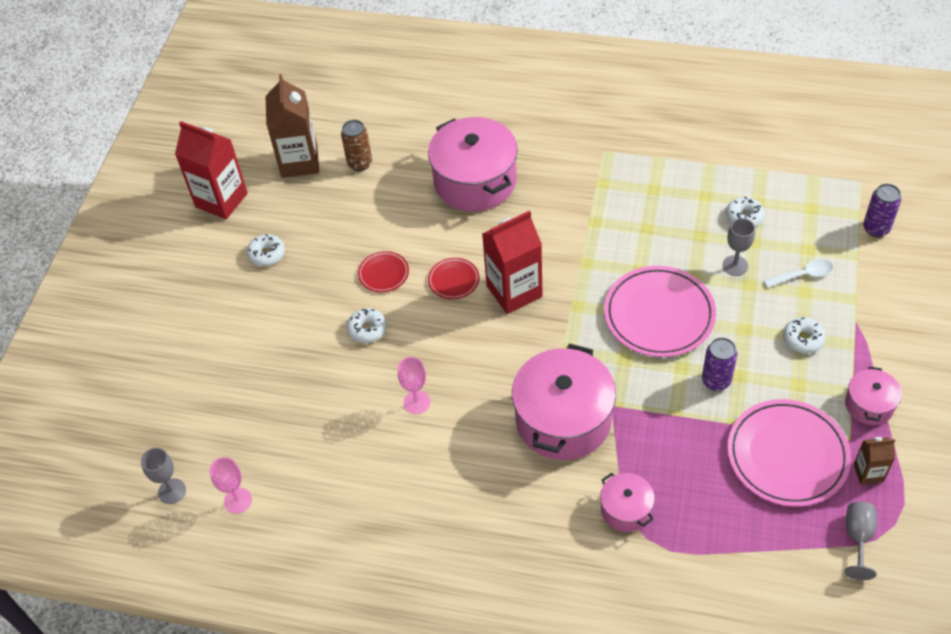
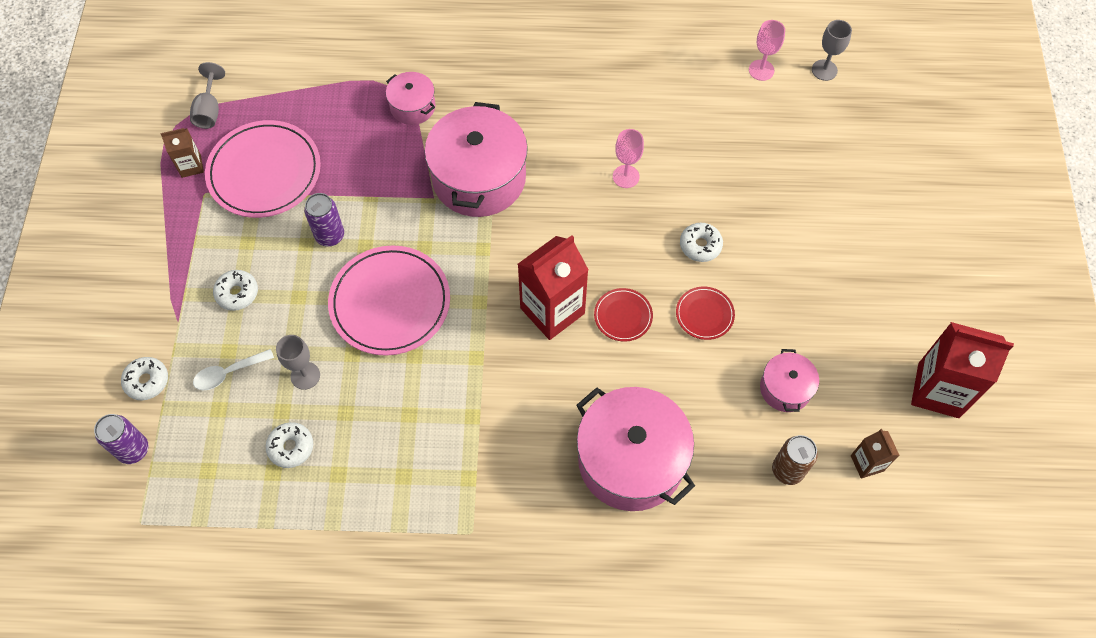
camera: 165 degrees right, 10 degrees up
(267, 254) = (848, 322): white donut -> white donut (147, 381)
(299, 162) = (867, 463): brown carton -> brown carton, size x0.51
(869, 405) = (179, 230): pink pot -> pink pot (785, 388)

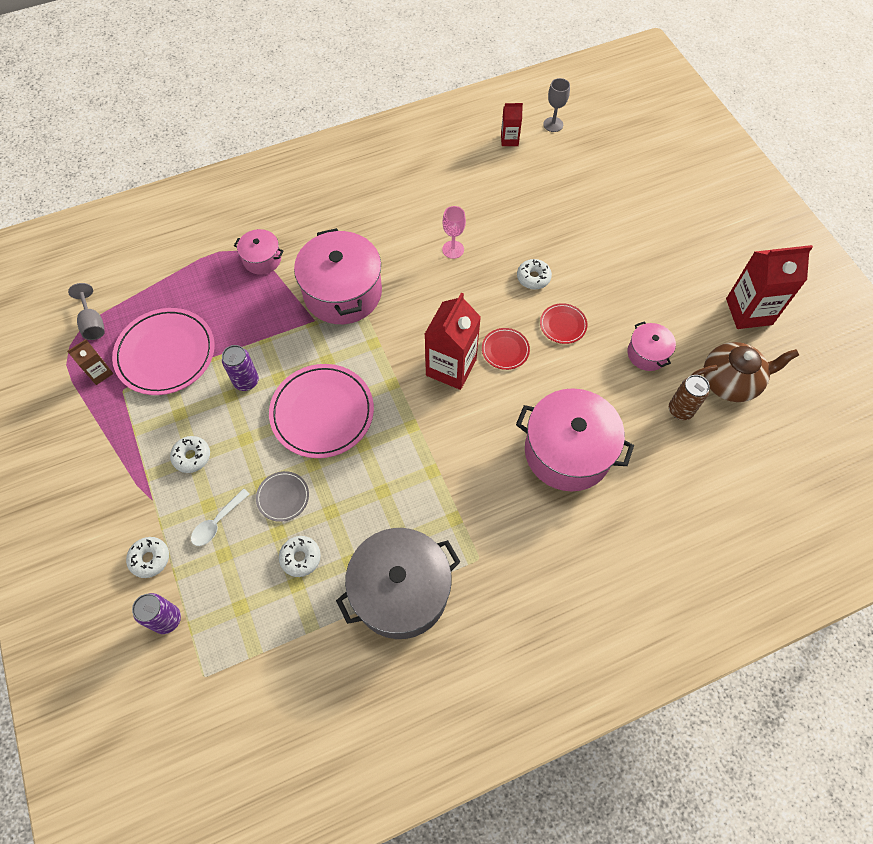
camera: 25 degrees left, 0 degrees up
(305, 375) = (283, 497): grey goblet -> grey plate
(373, 529) = (400, 591): none -> grey pot
(761, 70) = (509, 140): pink goblet -> red carton
(867, 463) = (730, 381): brown carton -> brown teapot

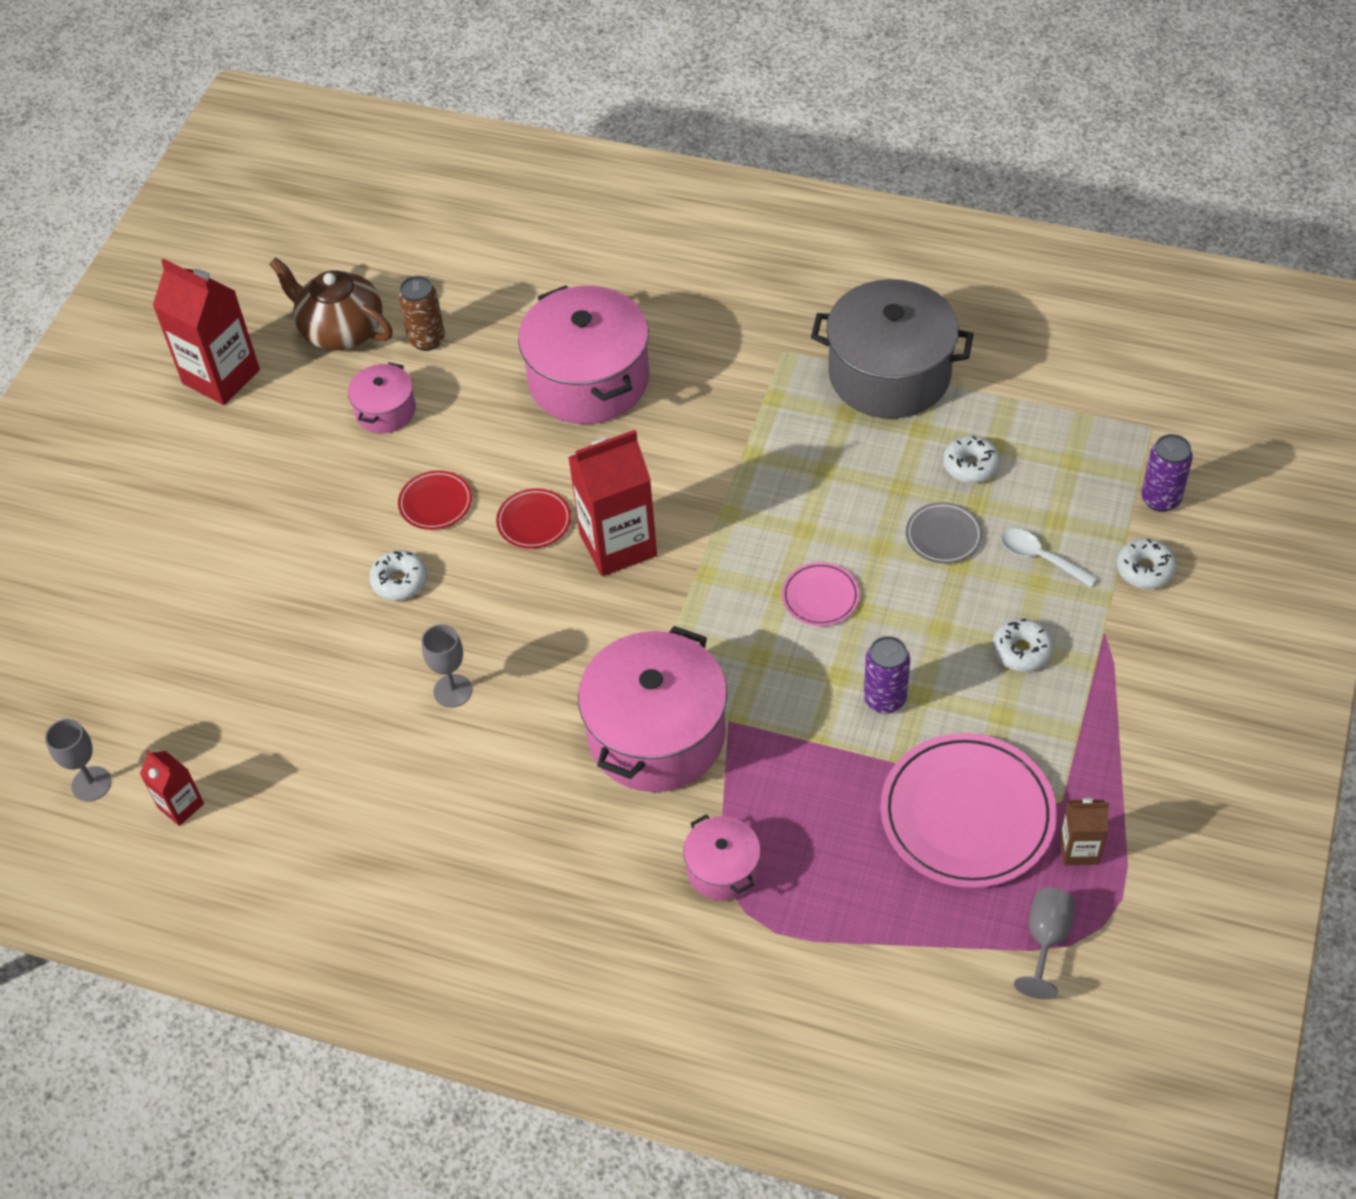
camera: 135 degrees left, 10 degrees down
(217, 522) = (1040, 557): white spoon -> white spoon turned 135 degrees counterclockwise
(322, 412) = (820, 596): pink plate -> pink plate, size x0.48
(453, 249) = (453, 691): pink goblet -> grey goblet

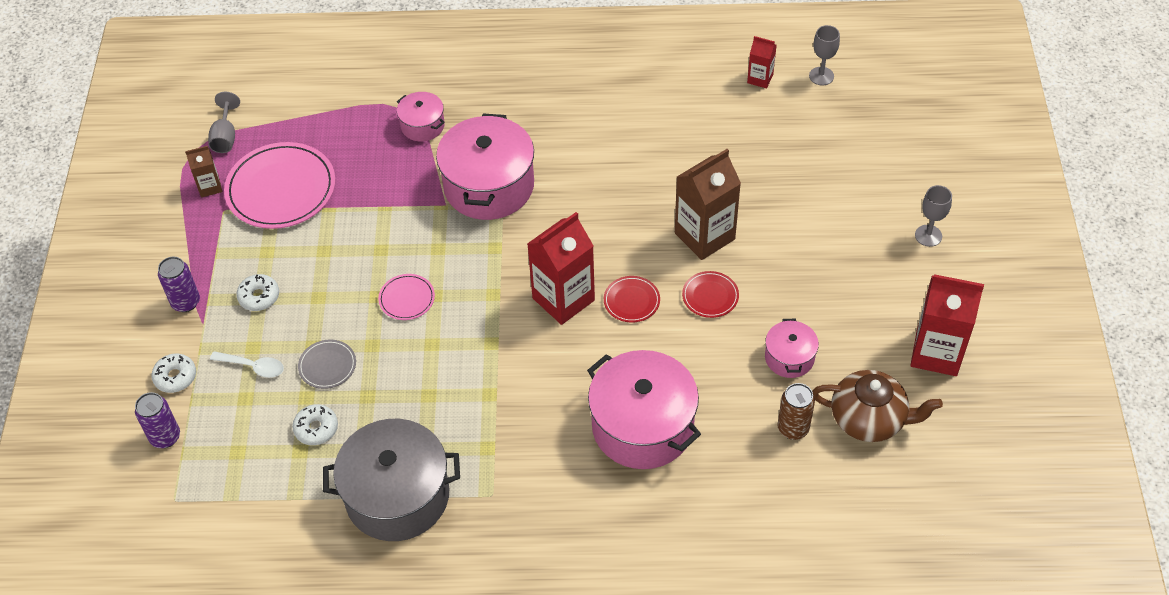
camera: 160 degrees right, 0 degrees up
(399, 581) = (704, 236): white donut -> brown carton
(453, 691) = (631, 178): grey goblet -> grey goblet (928, 235)
(885, 699) = (346, 242): purple can -> purple can (186, 302)

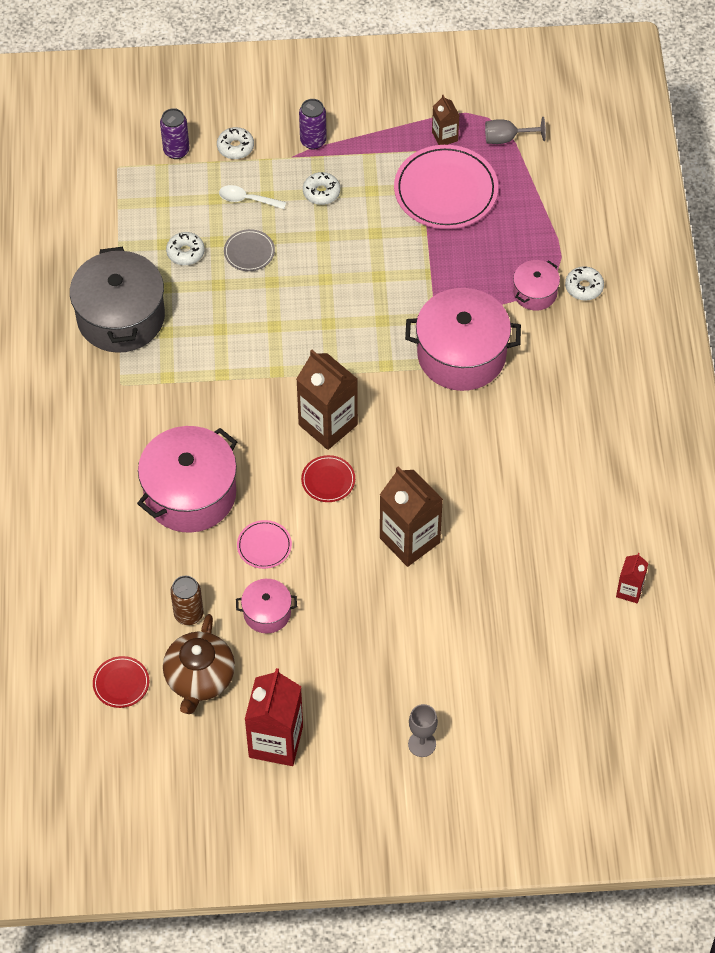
camera: 85 degrees right, 5 degrees up
(253, 367) = (247, 199): white spoon -> white spoon turned 90 degrees clockwise
(407, 299) = (323, 302): pink plate -> pink plate (264, 546)
(421, 89) = (584, 287): none -> white donut
(563, 299) = (328, 425): red carton -> brown carton
(710, 296) = (336, 546): red plate -> red plate (121, 683)
(821, 76) = (640, 651): grey goblet -> none

